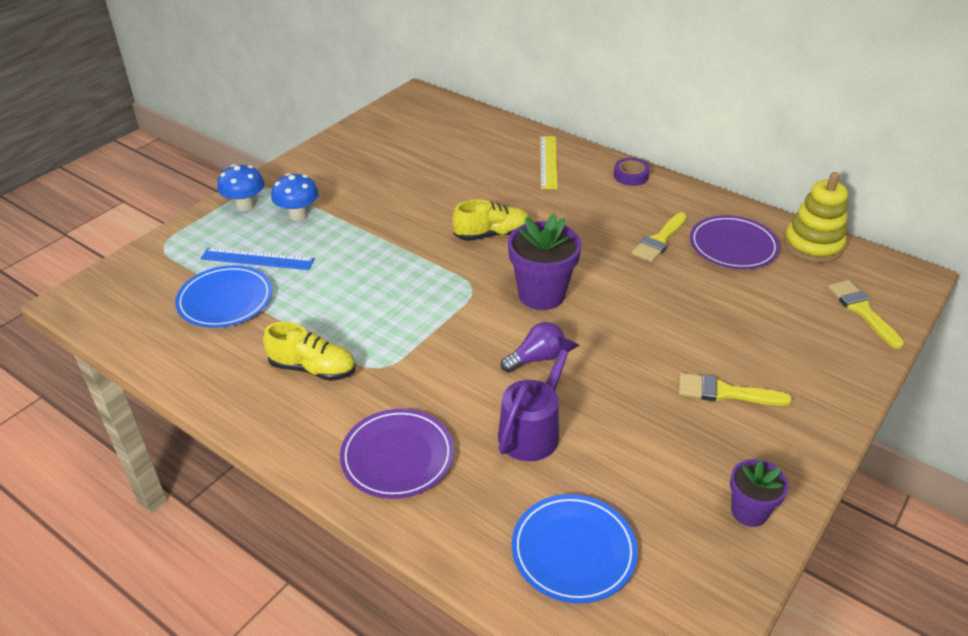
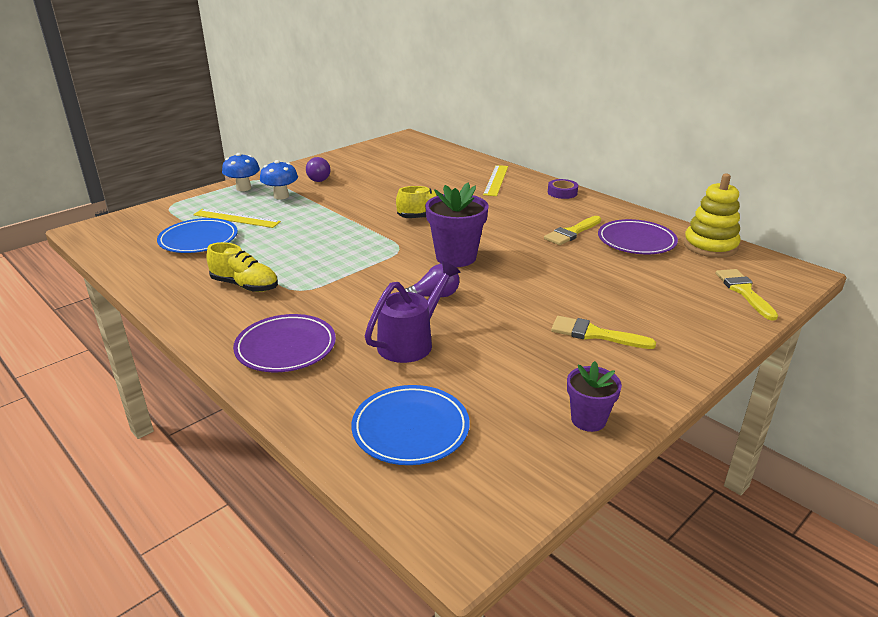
camera: 10 degrees right, 10 degrees down
(257, 259) = (236, 218): blue ruler -> yellow ruler
(334, 179) = (320, 178): none -> purple light bulb

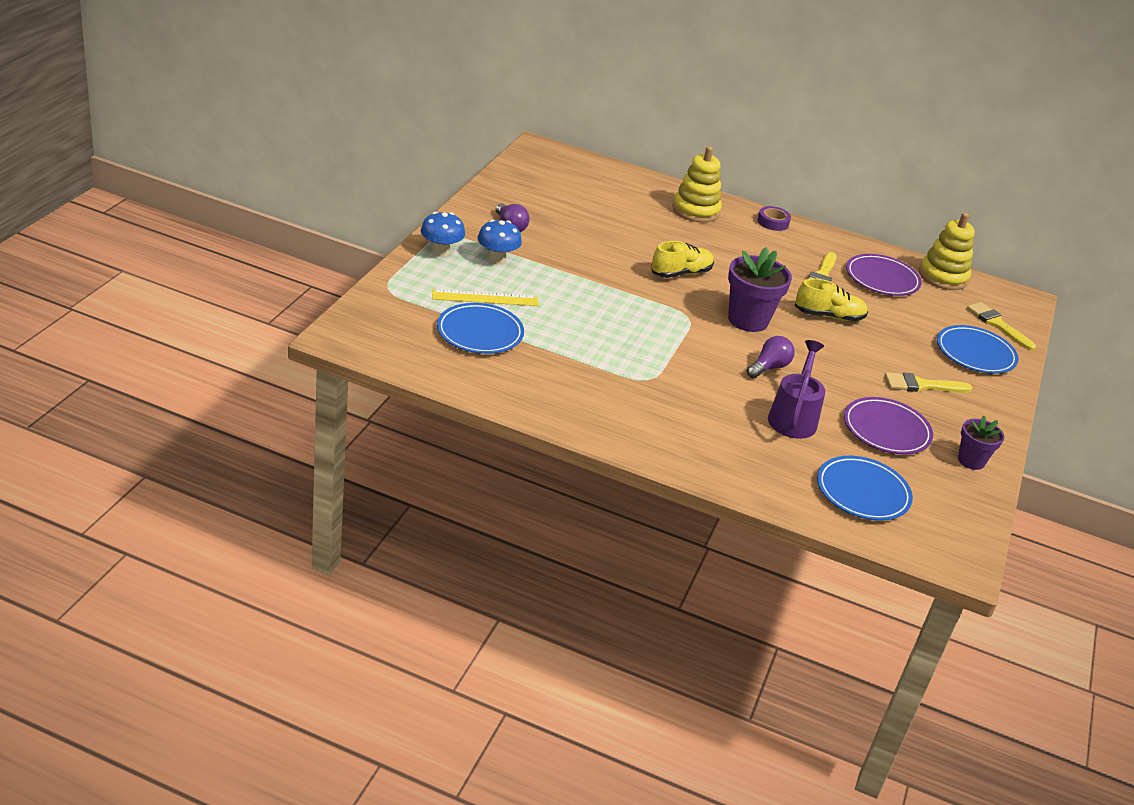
camera: 30 degrees left, 5 degrees up
(245, 285) = (592, 382): yellow shoe -> yellow shoe (828, 316)
(286, 347) = (700, 441): purple plate -> purple plate (886, 430)
(496, 180) = (695, 210): yellow ruler -> yellow stacking toy
(692, 314) = (975, 353): none -> blue plate

